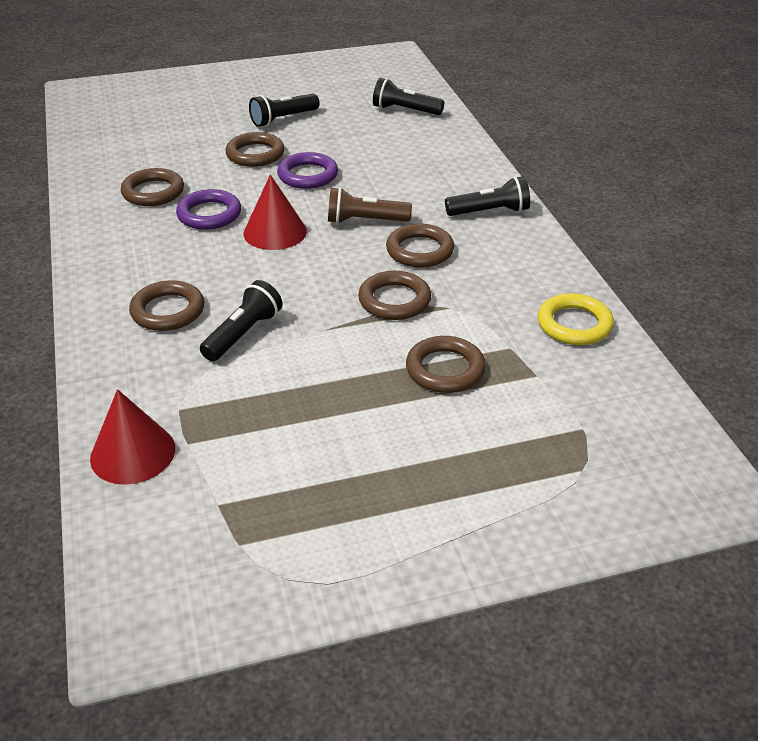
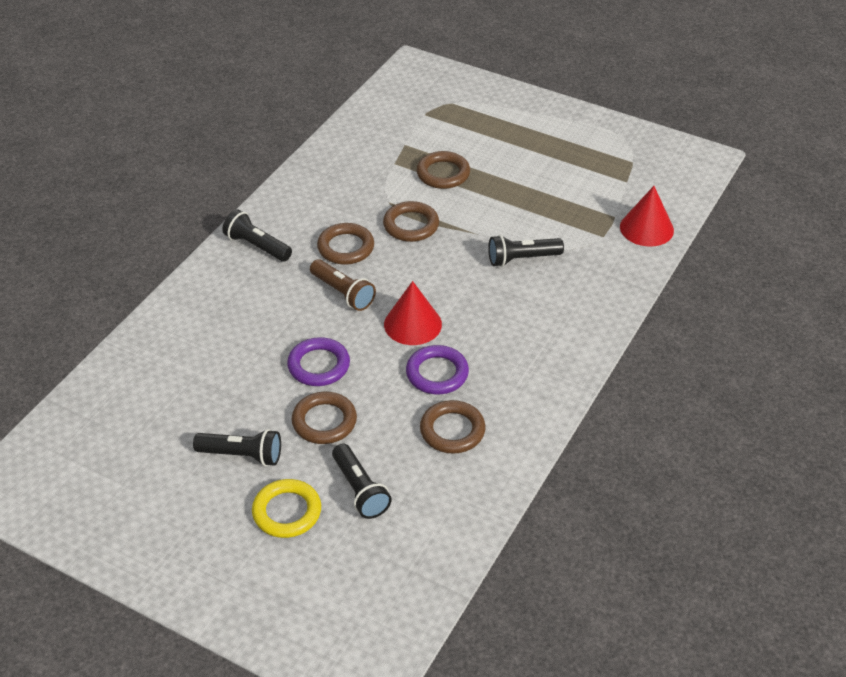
camera: 135 degrees left, 5 degrees up
(168, 311) = (550, 304): brown ring -> none
(405, 110) = (134, 390): black flashlight -> black flashlight (360, 490)
(574, 324) = (342, 154): yellow ring -> yellow ring (287, 512)

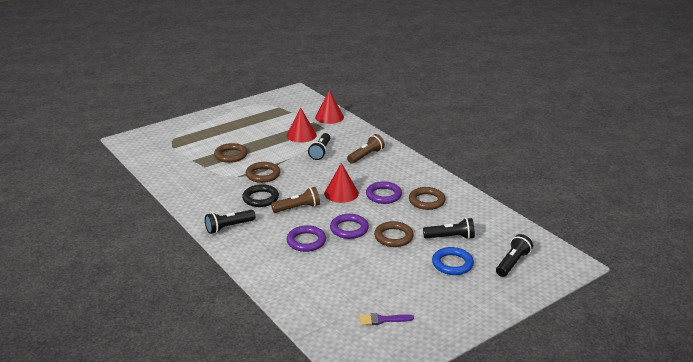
camera: 65 degrees left, 15 degrees down
(117, 471) = (383, 320): none -> purple brush
(242, 455) = (400, 270): black flashlight -> black flashlight (512, 263)
(263, 332) = (306, 241): none -> purple ring
(287, 512) = (452, 264): yellow ring -> blue ring
(346, 247) = (260, 198): brown ring -> black ring
(547, 314) = (366, 156): none -> brown flashlight
(559, 219) = (301, 135): none -> red cone

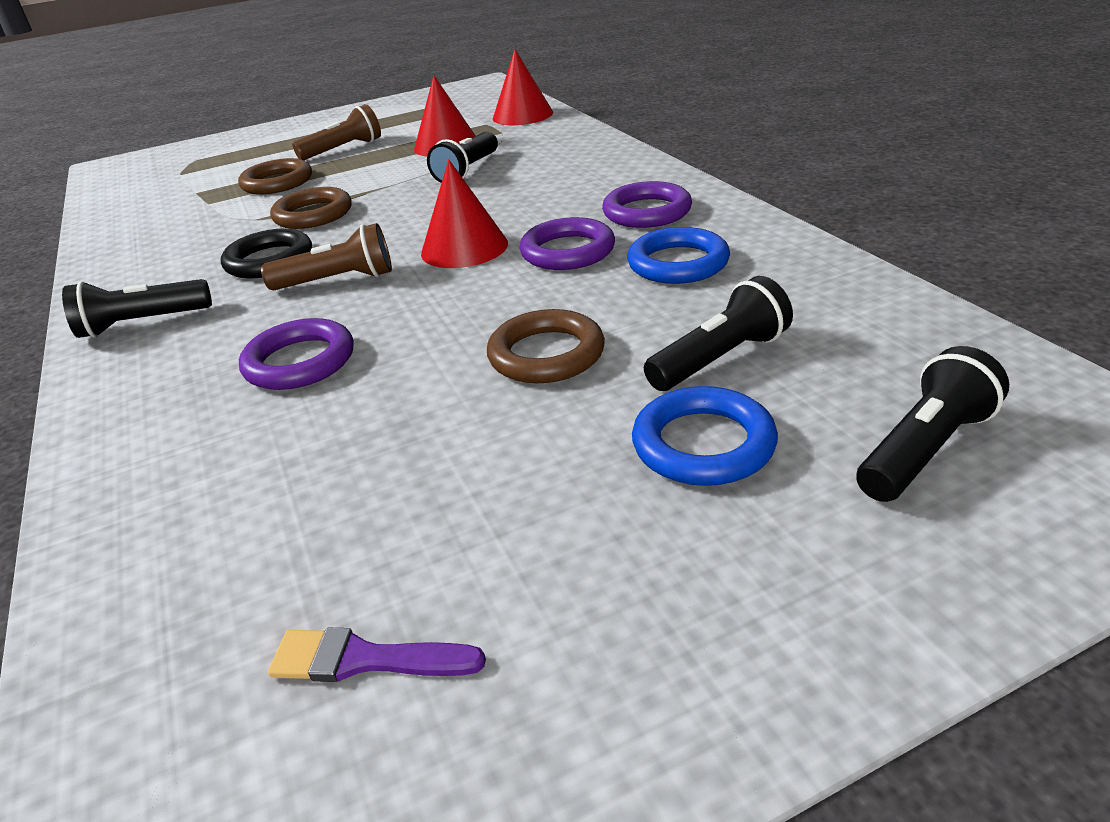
camera: 15 degrees right, 5 degrees up
(349, 229) = (434, 331): purple ring -> purple ring (647, 212)
(366, 156) = (565, 175): brown flashlight -> brown flashlight (344, 149)
(426, 201) = (678, 263): brown ring -> blue ring
(450, 237) = (720, 359): black flashlight -> black flashlight turned 45 degrees counterclockwise

